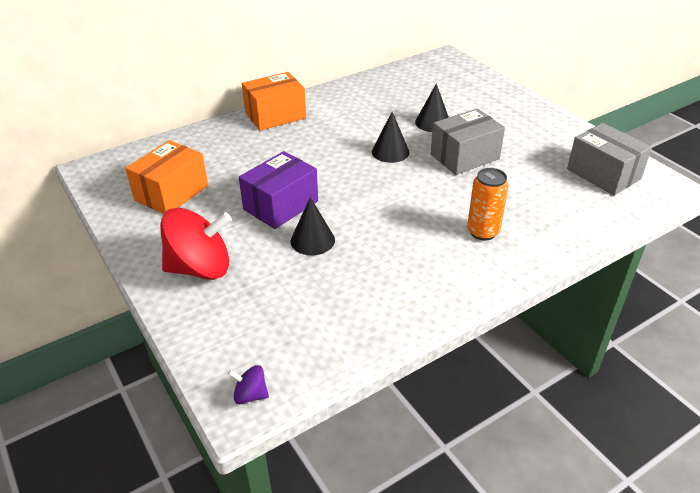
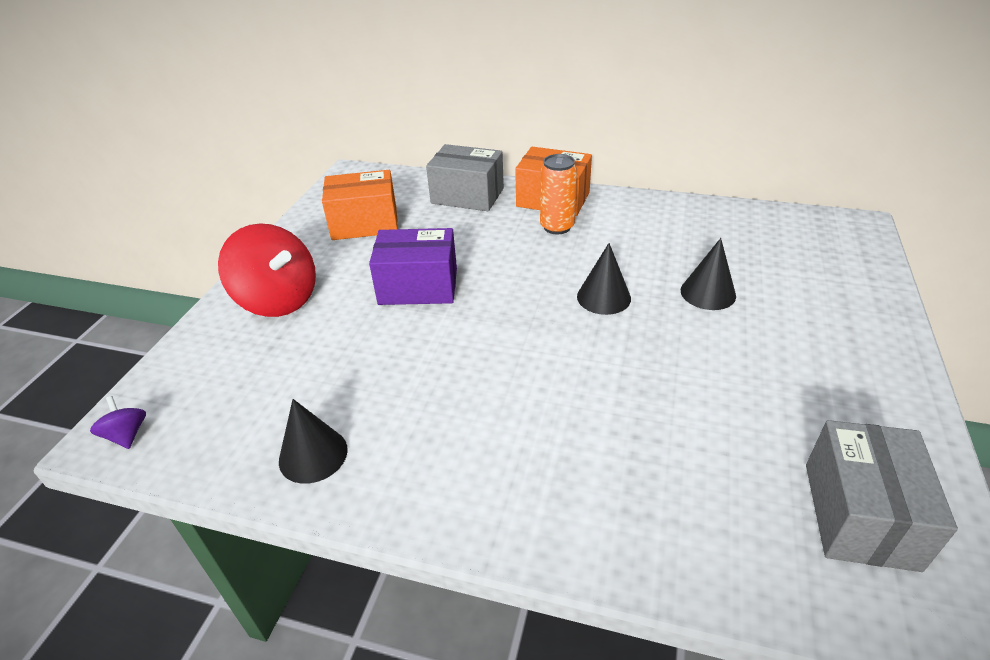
camera: 50 degrees right, 0 degrees up
(312, 240) = (387, 337): black cone -> black cone (313, 455)
(464, 157) = (681, 355): grey box -> grey box (467, 196)
(483, 232) = (553, 457): orange can -> orange can (557, 227)

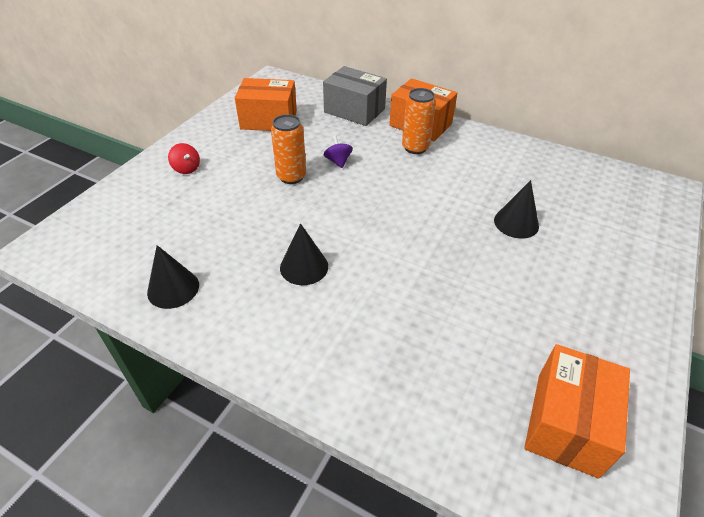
camera: 10 degrees right, 5 degrees up
(127, 435) = (53, 248): purple spinning top -> purple spinning top (338, 161)
(278, 300) = (186, 168): red spinning top -> red spinning top, size x0.43
(418, 286) = (291, 176): purple box -> orange can
(603, 297) = (430, 211): black cone -> black cone (304, 267)
(860, 515) = (567, 423): grey box -> orange box

